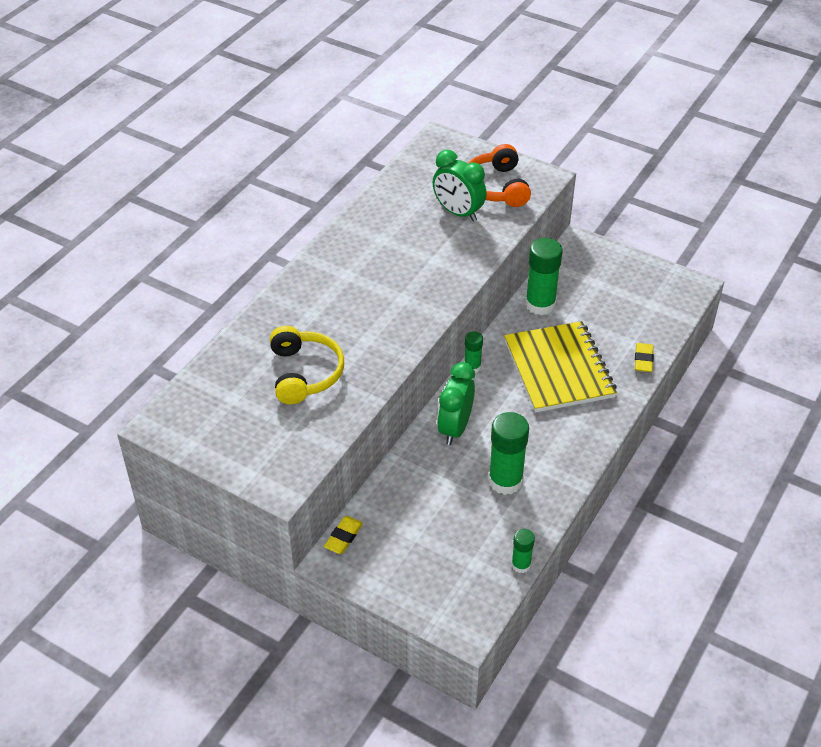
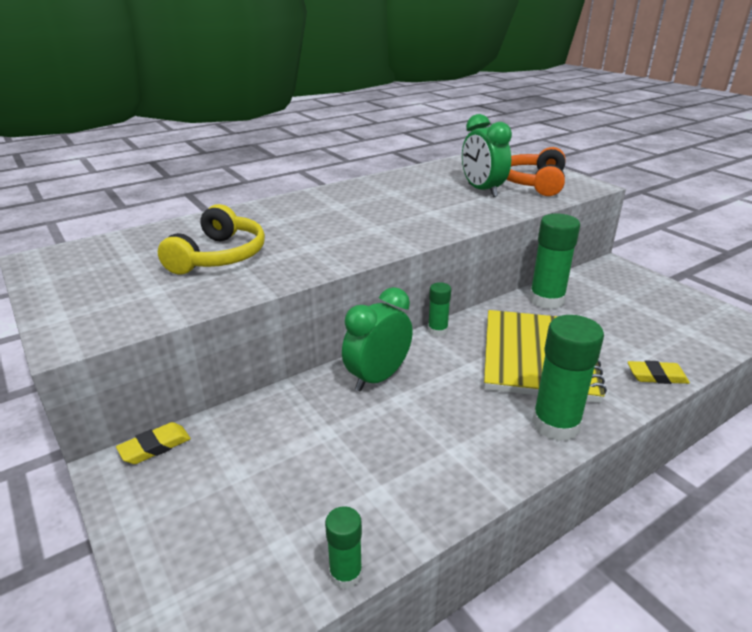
camera: 25 degrees right, 15 degrees down
(505, 481) = (399, 451): green glue stick -> green glue stick (555, 424)
(643, 360) = (656, 376): yellow eraser -> yellow eraser turned 60 degrees clockwise

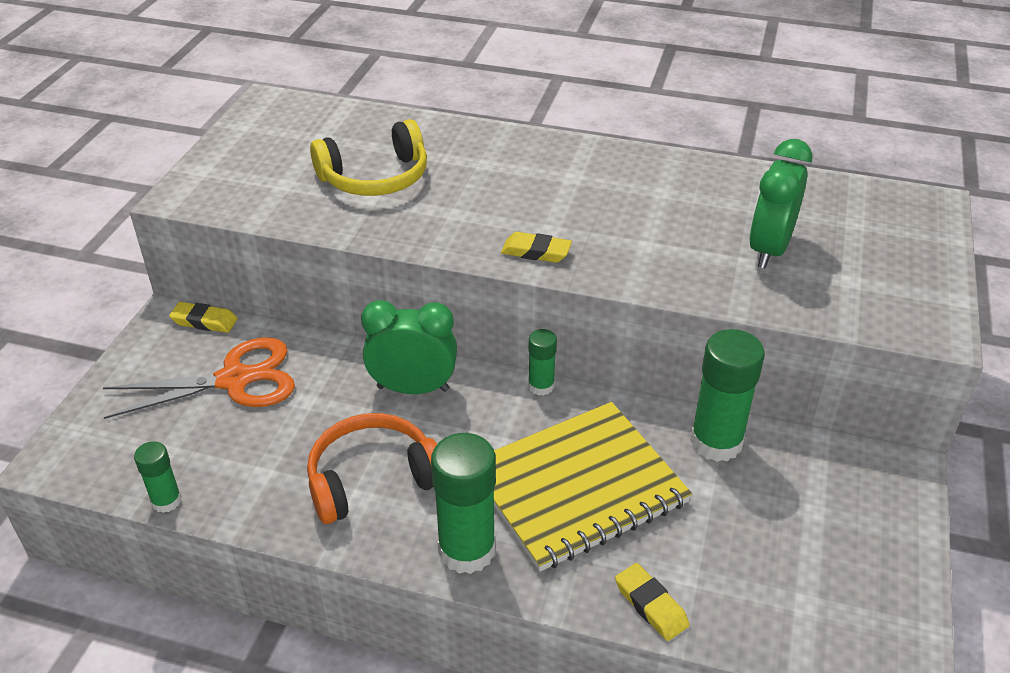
camera: 50 degrees right, 10 degrees up
(251, 460) = (234, 380): none -> orange scissors
(390, 239) = (536, 252): none -> yellow eraser
(533, 183) = (862, 279): orange headphones -> orange headphones (372, 479)

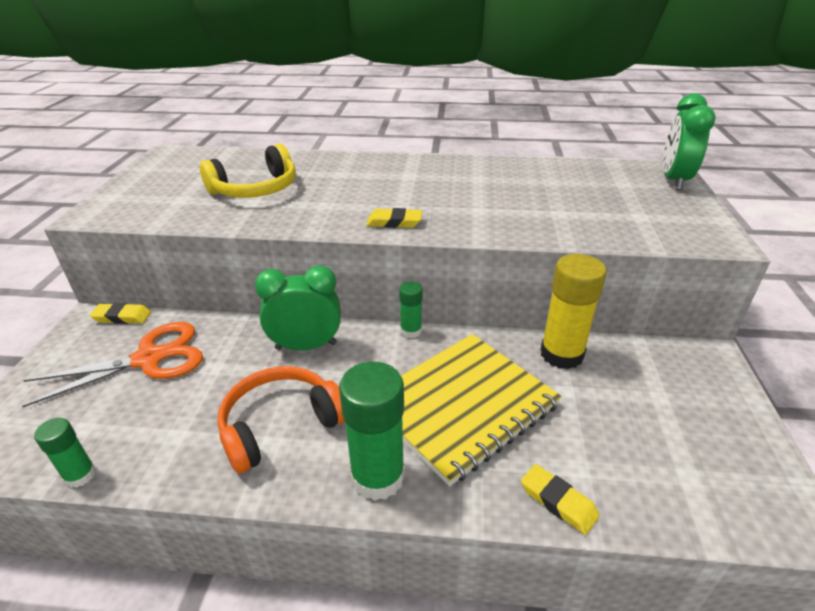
camera: 10 degrees left, 5 degrees down
(716, 442) = (561, 354): green glue stick -> yellow glue stick
(769, 250) = (571, 204): green clock -> green clock (674, 180)

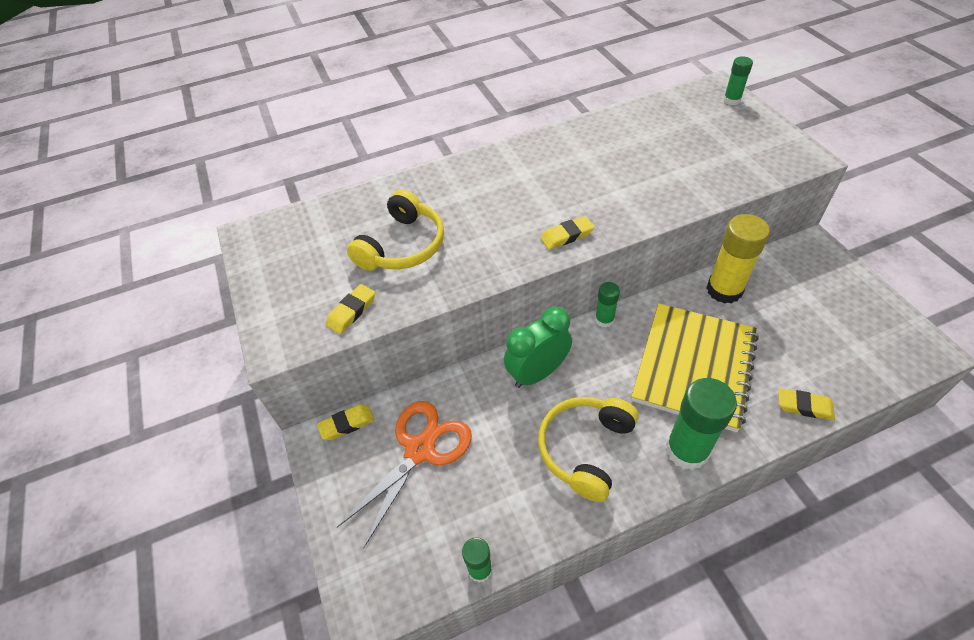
camera: 25 degrees left, 15 degrees up
(166, 213) = (351, 311): none -> yellow eraser
(280, 425) = (585, 449): orange headphones -> yellow headphones
(674, 180) = (731, 100): green clock -> green glue stick

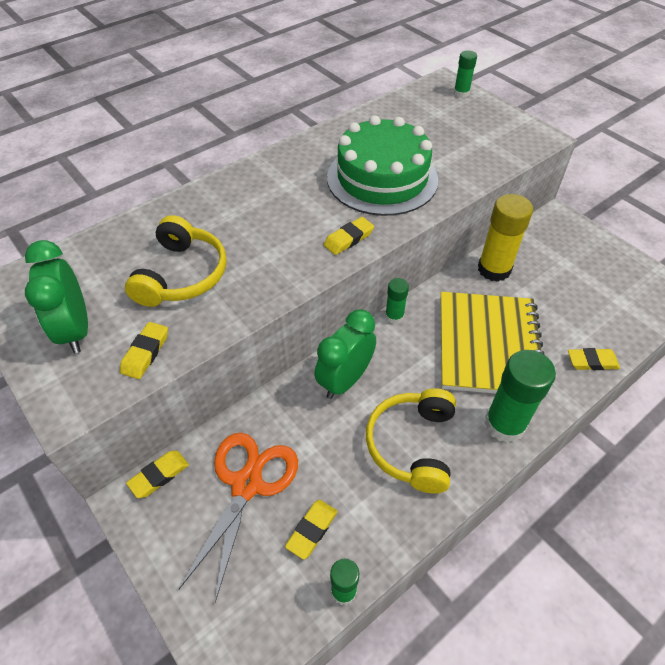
camera: 20 degrees left, 0 degrees up
(300, 280) = (76, 330): none -> green clock
(466, 506) = (312, 530): none -> yellow eraser
(619, 180) = (382, 178): none -> green cake

